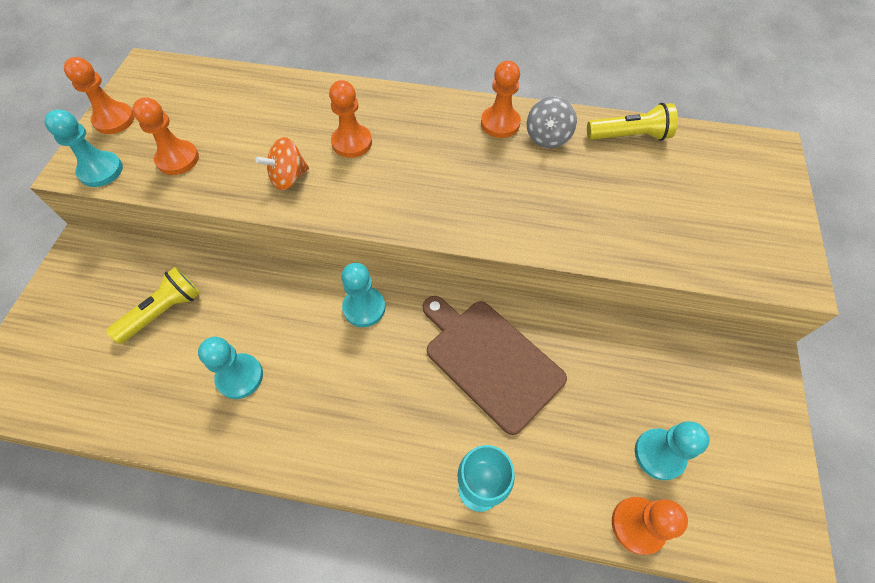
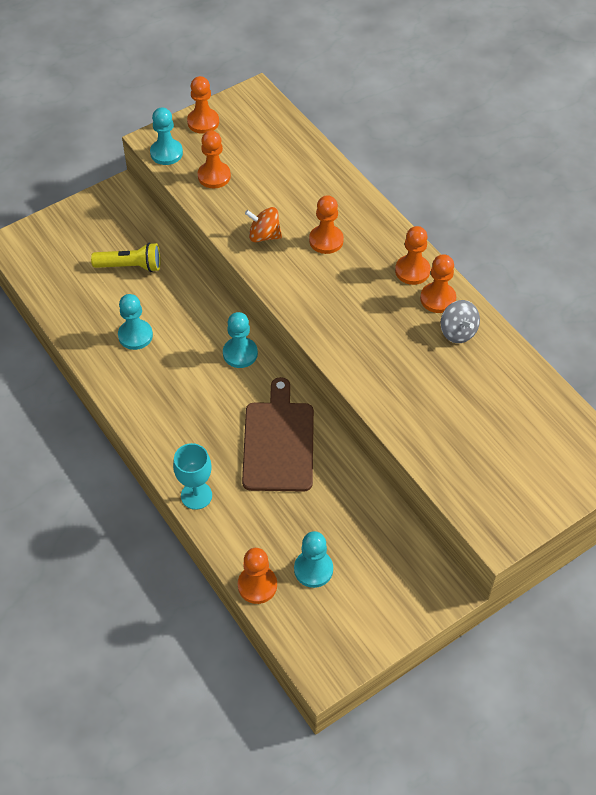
camera: 45 degrees right, 5 degrees down
(453, 116) = (412, 271): none -> orange pawn
(547, 137) = (458, 332): grey spinning top -> grey spinning top turned 90 degrees counterclockwise
(629, 136) = (517, 374): yellow flashlight -> none

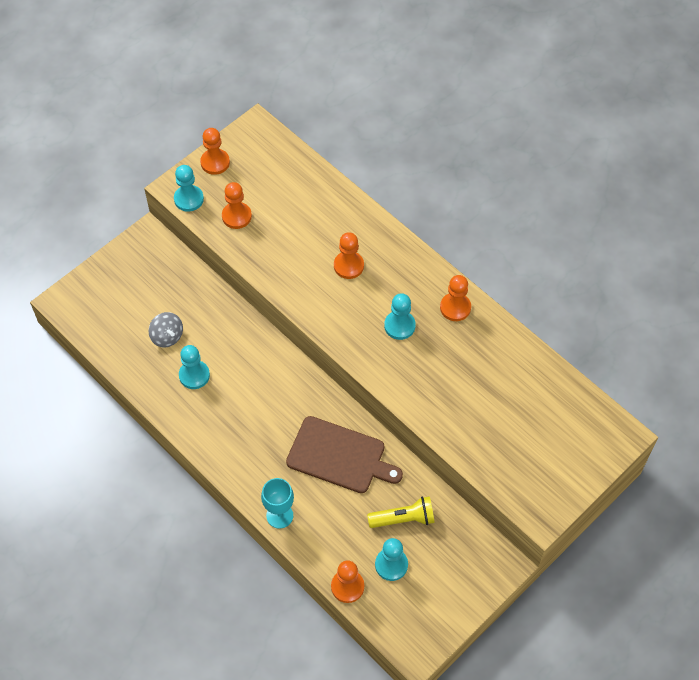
camera: 10 degrees left, 5 degrees up
(130, 266) = (174, 308): yellow flashlight -> yellow flashlight (403, 518)
(240, 353) = (290, 378): turquoise pawn -> turquoise pawn (399, 326)
(264, 235) = (293, 269): orange spinning top -> none
(278, 442) = (339, 456): brown cutting board -> brown cutting board turned 120 degrees clockwise
(412, 271) = (429, 284): orange pawn -> none
(458, 332) = (477, 336): grey spinning top -> grey spinning top (167, 336)

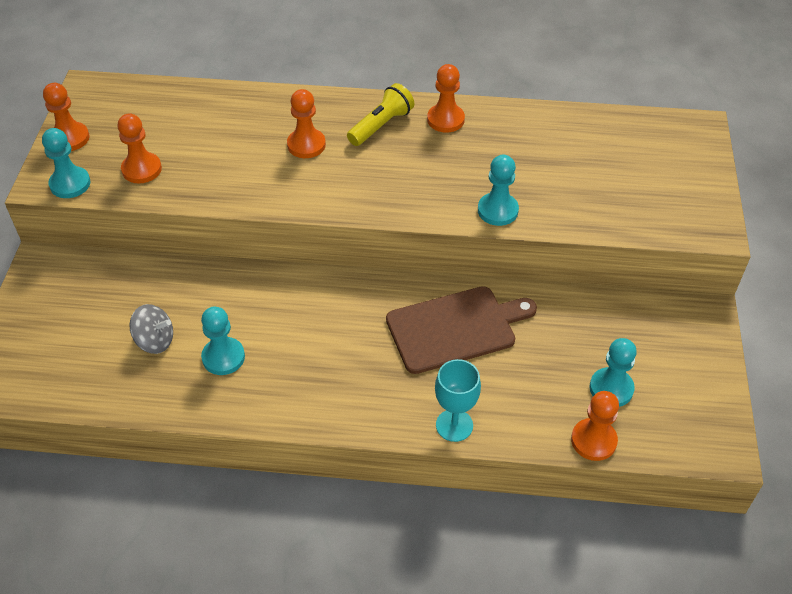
camera: 40 degrees left, 10 degrees down
(399, 326) = (410, 163): turquoise pawn -> turquoise pawn (497, 210)
(403, 518) = (576, 339): yellow flashlight -> yellow flashlight (381, 125)

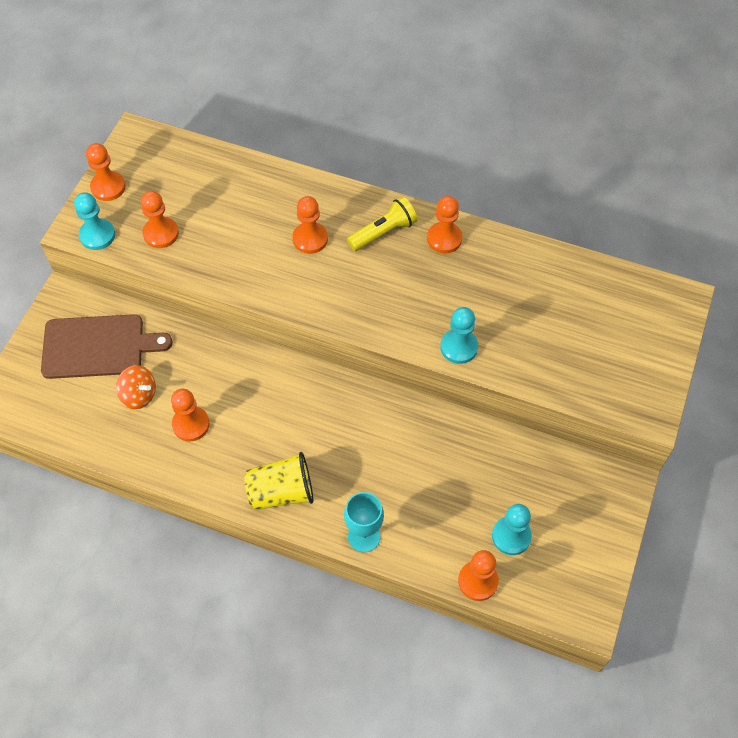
camera: 15 degrees right, 10 degrees up
(155, 341) = (139, 395): grey spinning top -> orange spinning top
(223, 357) = (191, 424): turquoise pawn -> orange pawn
(347, 402) = (281, 492): none -> yellow cup
(455, 328) = (394, 444): brown cutting board -> brown cutting board (98, 346)

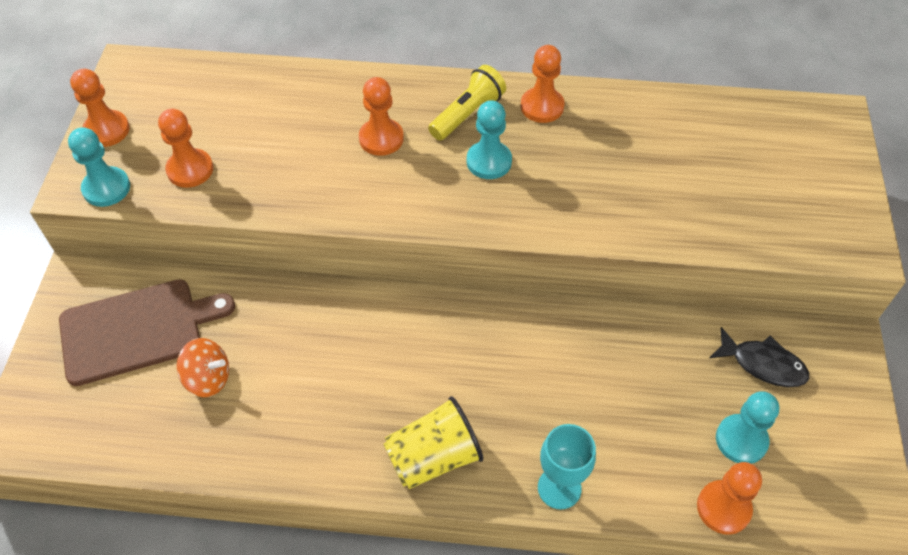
camera: 15 degrees left, 5 degrees down
(191, 424) = (288, 399): orange pawn -> none
(459, 347) = (606, 222): turquoise pawn -> turquoise pawn (489, 161)
(551, 484) = (763, 364): none -> black fish

